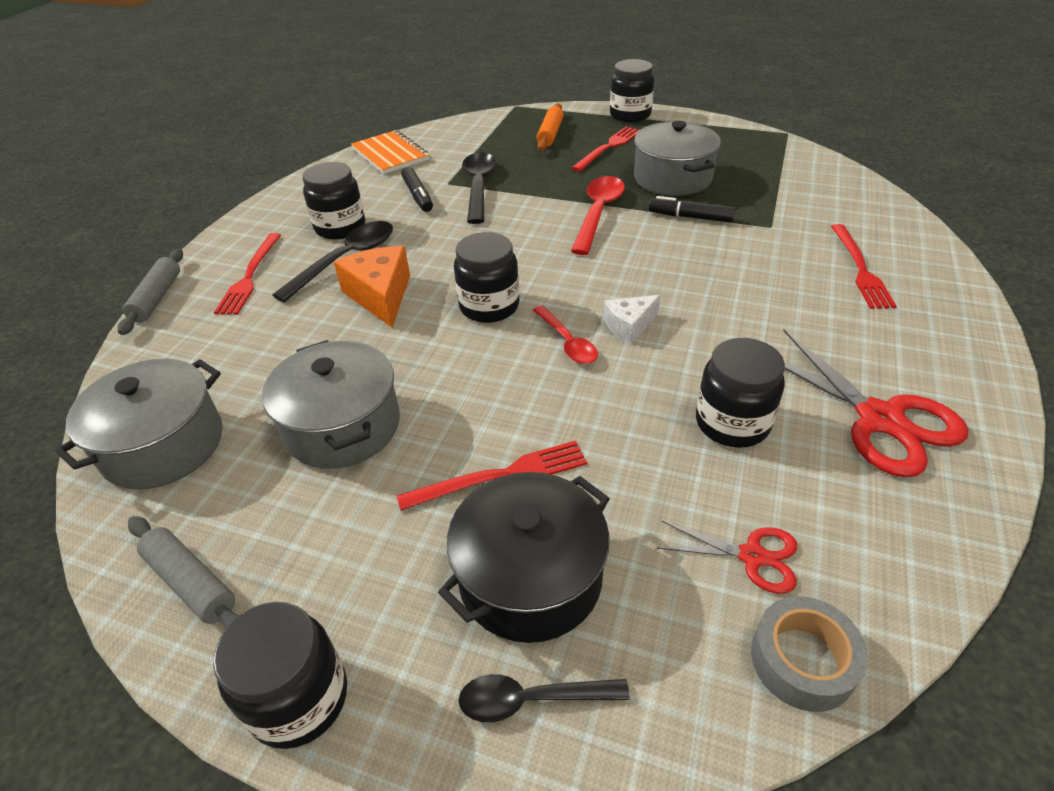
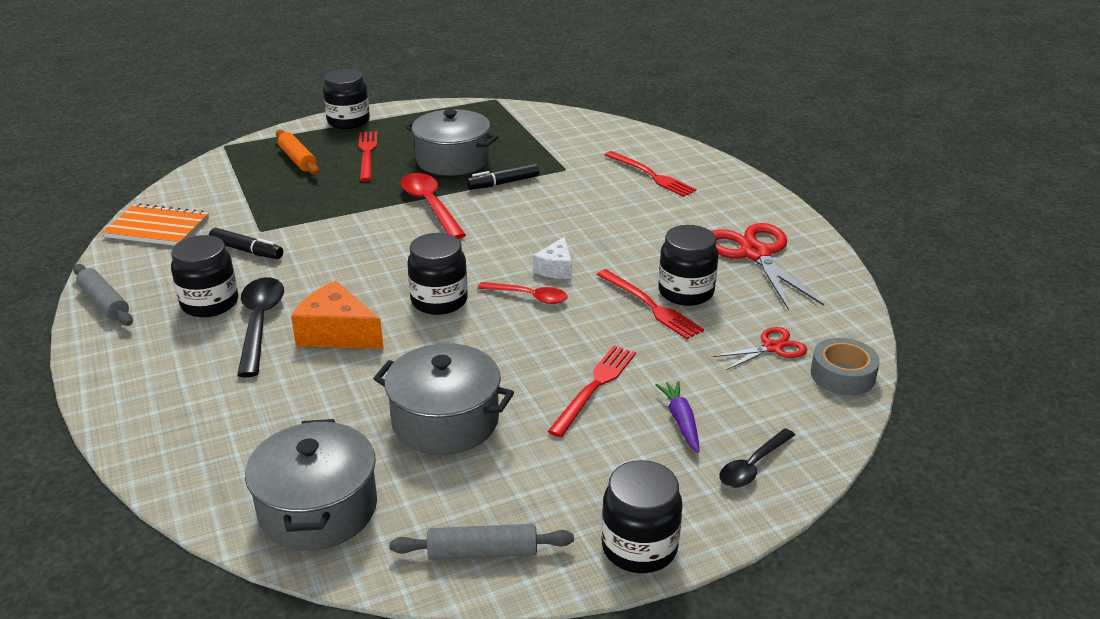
camera: 45 degrees left, 10 degrees down
(157, 298) = (109, 433): grey rolling pin -> grey rolling pin (104, 303)
(250, 276) = (182, 375): red fork -> red fork (650, 306)
(478, 187) = (295, 223): black spoon -> none
(530, 577) = (681, 421): black pot -> purple carrot
(880, 420) = (755, 253): red scissors -> red scissors turned 120 degrees counterclockwise

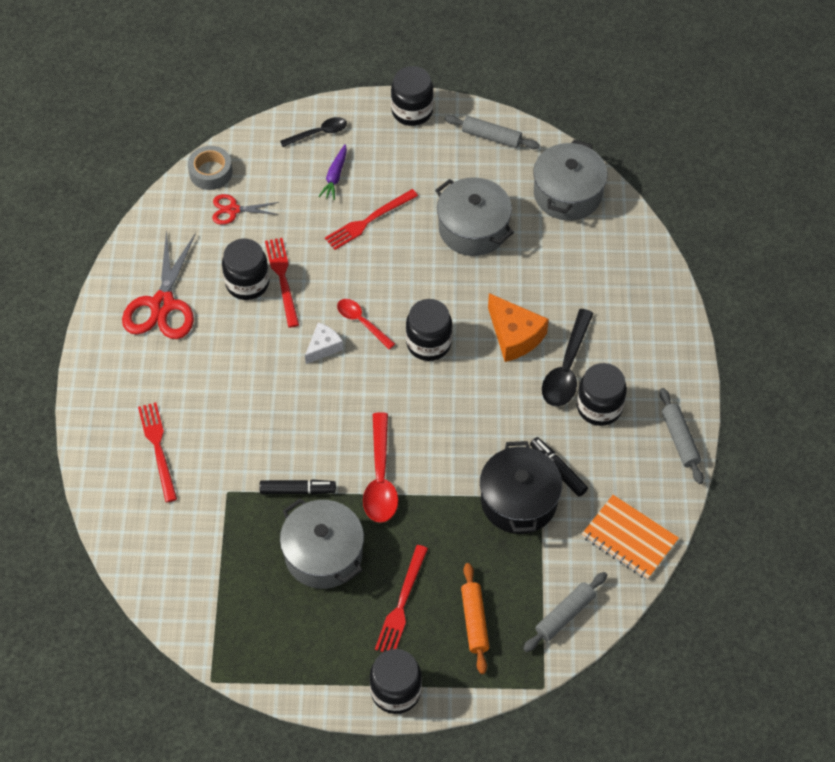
camera: 155 degrees left, 25 degrees up
(214, 178) = (565, 615): none -> grey rolling pin
(282, 224) = (519, 501): none -> black pot

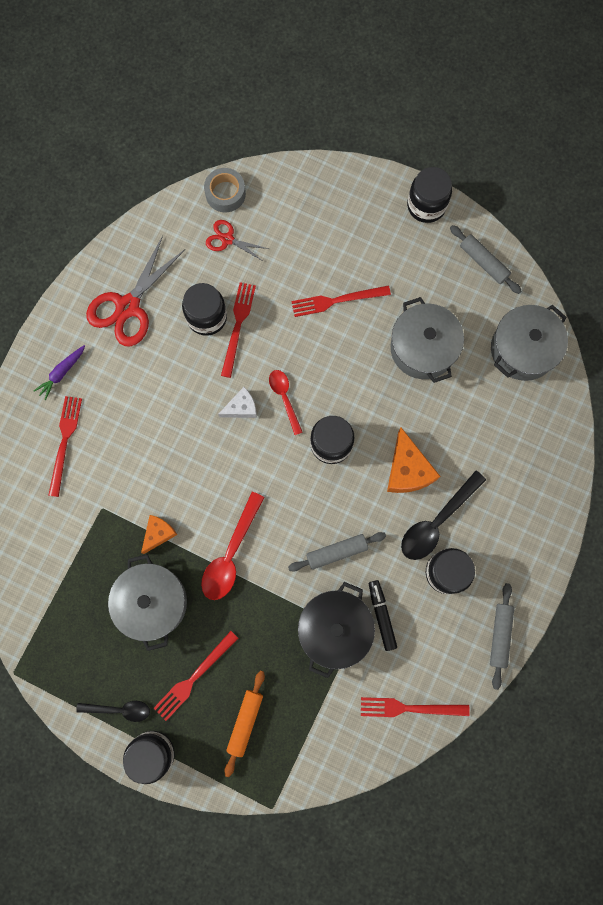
camera: 25 degrees right, 20 degrees up
(298, 490) = (158, 533): black marker -> orange cheese
(318, 133) = (334, 193): black spoon -> black spoon (119, 709)
(335, 176) = (329, 243): purple carrot -> purple carrot (62, 373)
(565, 615) = (321, 752): grey rolling pin -> grey rolling pin (336, 552)
(629, 538) = (409, 708): orange notebook -> red fork

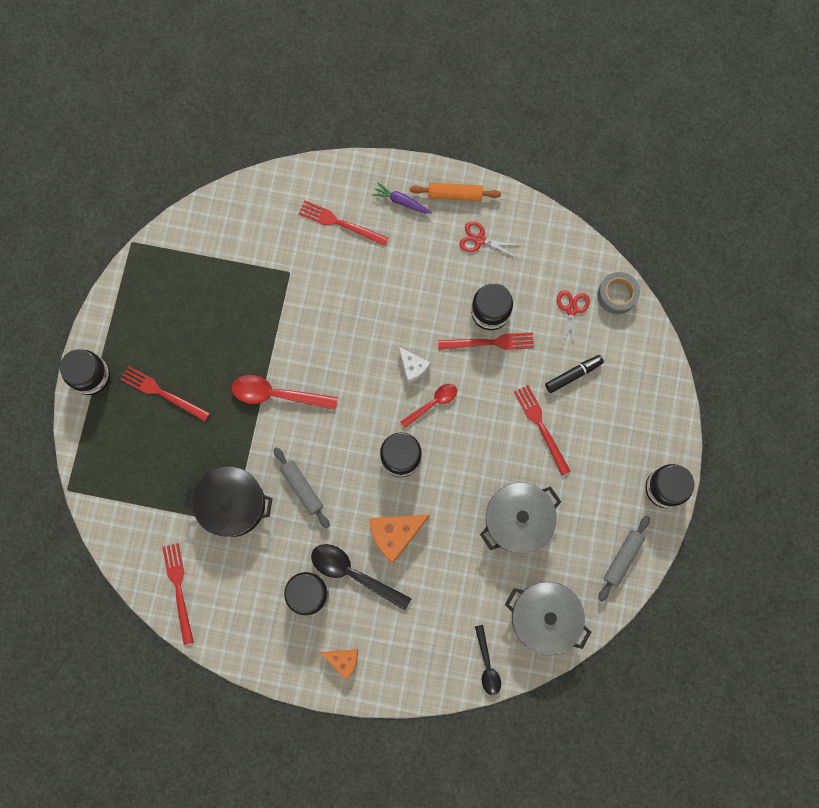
camera: 75 degrees right, 0 degrees up
(65, 442) = (340, 223): red fork -> red fork turned 150 degrees counterclockwise
(119, 709) = (121, 338): black spoon -> black spoon (487, 664)
(127, 307) = (479, 239): red scissors -> red scissors, size x0.53
(152, 602) = (218, 339): grey pot -> none
(158, 533) = (279, 327): orange cheese -> orange cheese (343, 660)
(245, 722) = (134, 447): orange rolling pin -> orange rolling pin (455, 194)
(381, 615) = (255, 543): black marker -> black marker (573, 375)
(500, 635) = (262, 657): grey rolling pin -> none

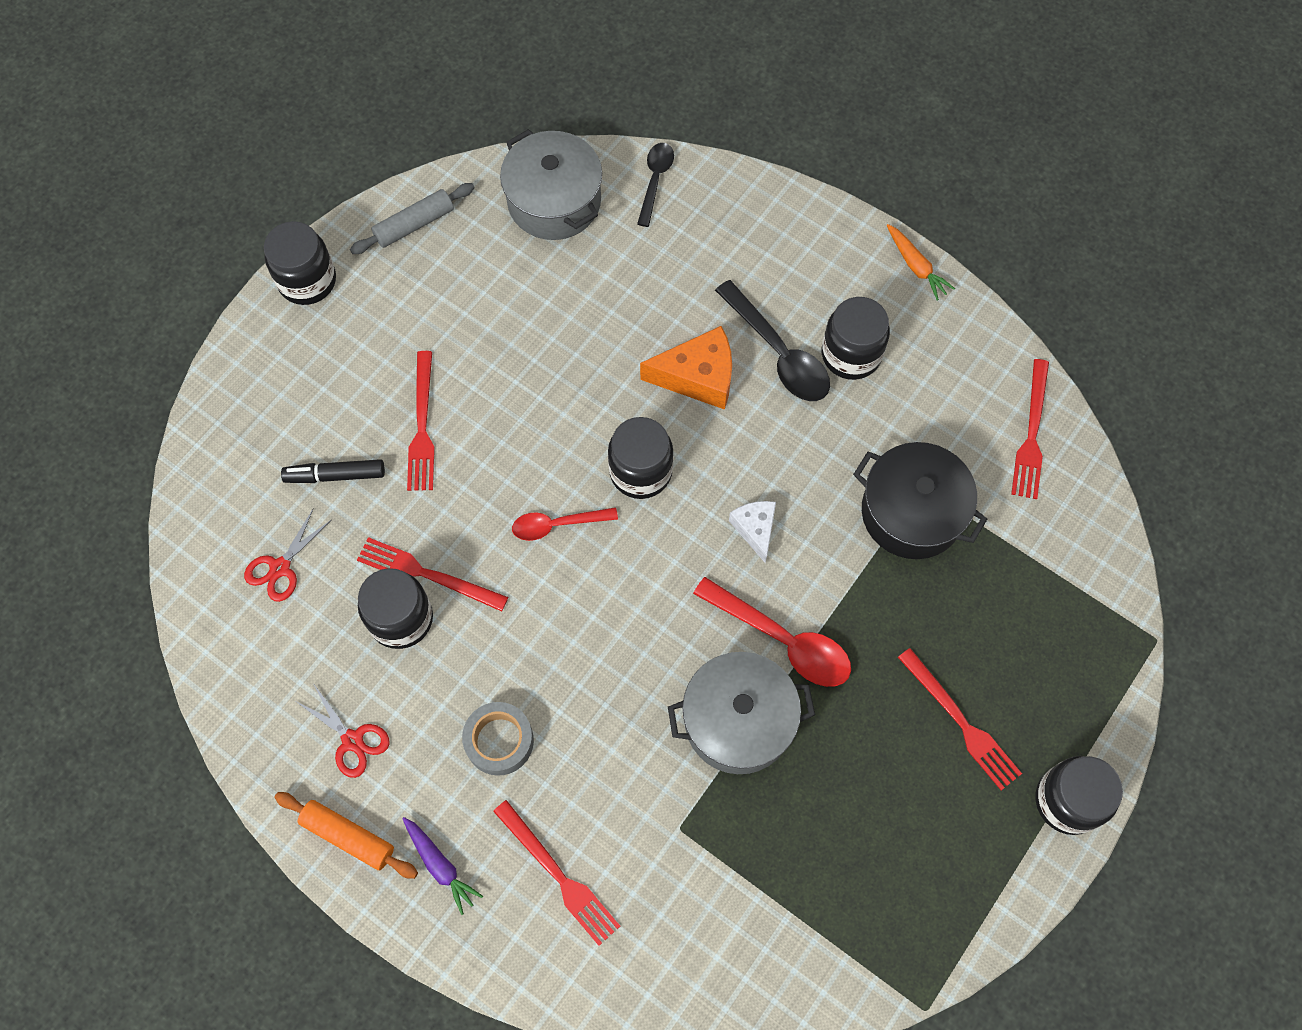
camera: 155 degrees left, 10 degrees down
(292, 678) = (916, 266): none -> orange carrot
(302, 488) = (802, 491): grey rolling pin -> none
(343, 660) = (839, 259): orange cheese -> none
(413, 367) = (559, 589): white cheese -> white cheese (755, 529)
(517, 520) = (523, 324): grey pot -> grey pot (738, 721)
(617, 295) = (202, 559): grey tape -> grey tape (499, 741)

